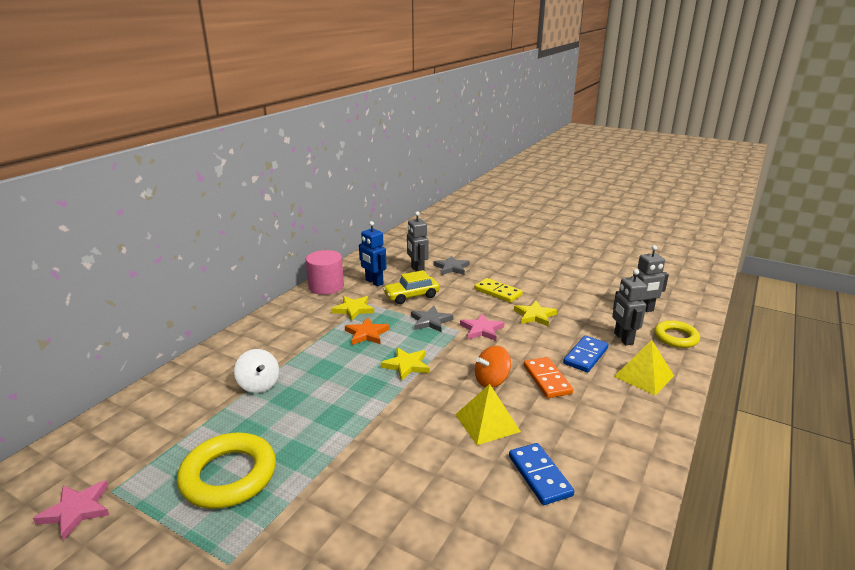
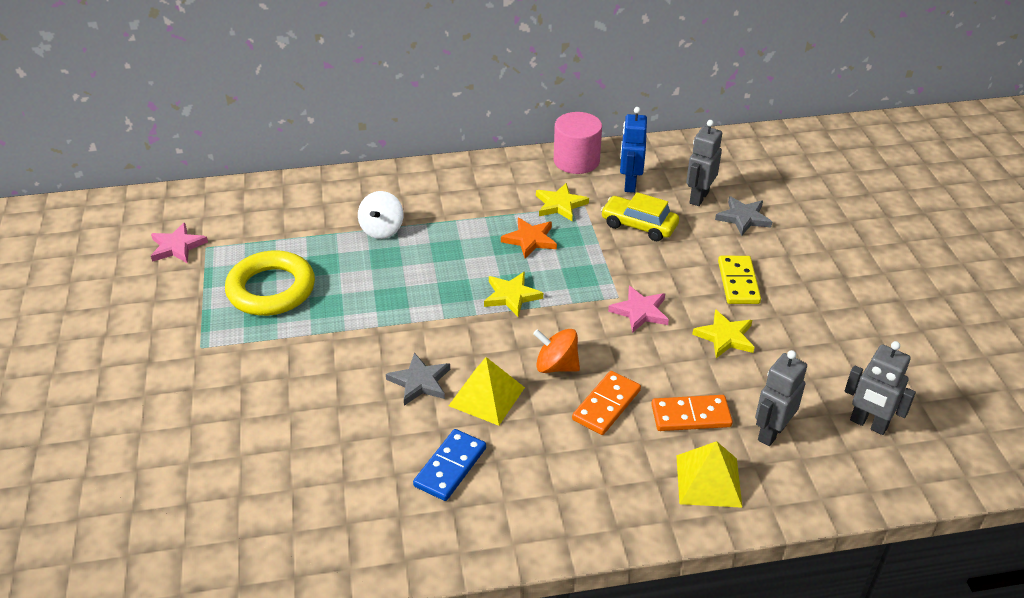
camera: 50 degrees right, 15 degrees up
(430, 321) = (608, 267): grey star -> grey star (420, 382)
(586, 356) = (691, 416): blue domino -> orange domino
(676, 337) = (838, 480): yellow ring -> none

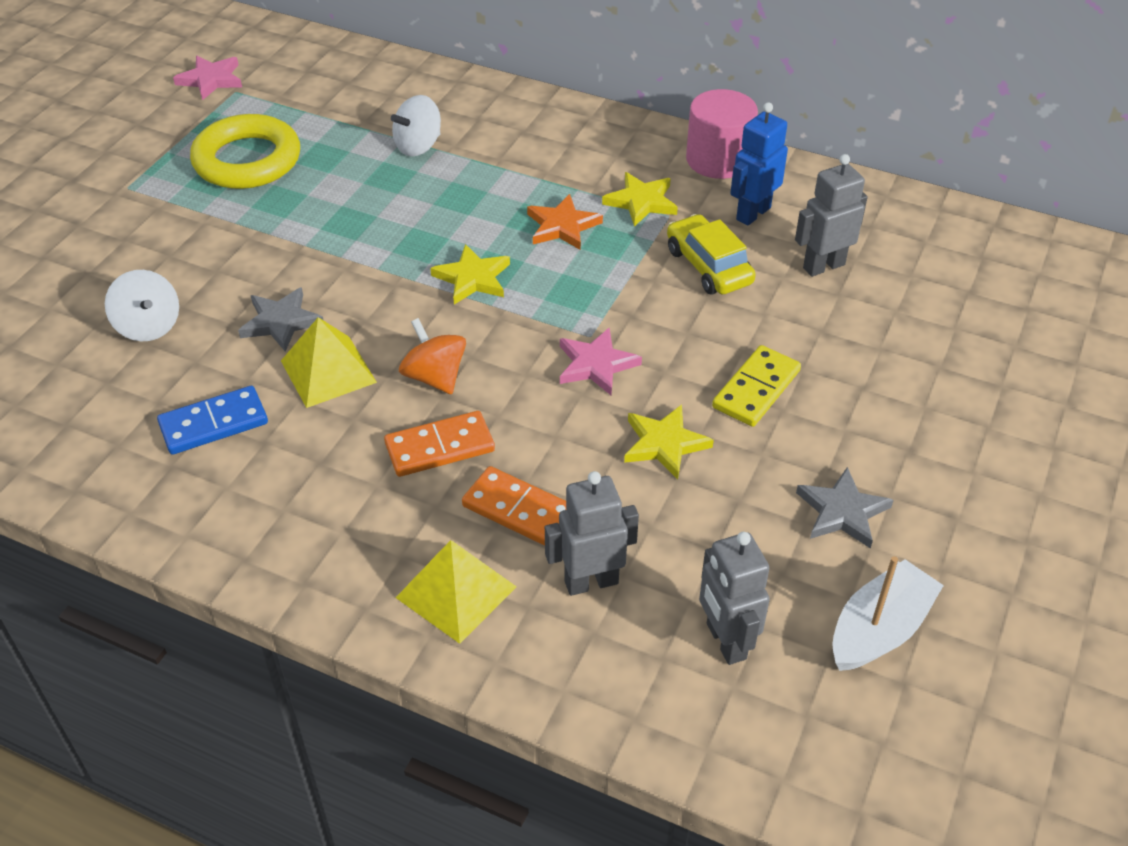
camera: 35 degrees right, 5 degrees up
(330, 430) = (148, 326): none -> white spinning top
(743, 218) = (854, 316): grey star -> grey star (842, 511)
(928, 376) = (879, 629): none -> white boat

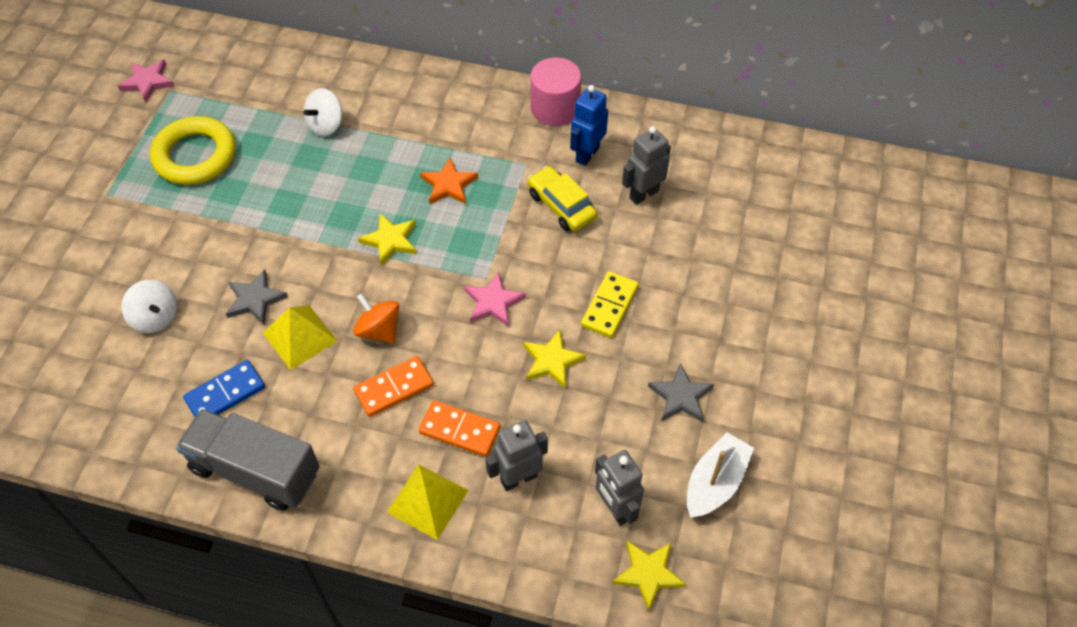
camera: 10 degrees left, 10 degrees up
(229, 520) = (255, 471): none -> grey truck
(641, 202) = (504, 155): yellow star -> yellow star (648, 574)

